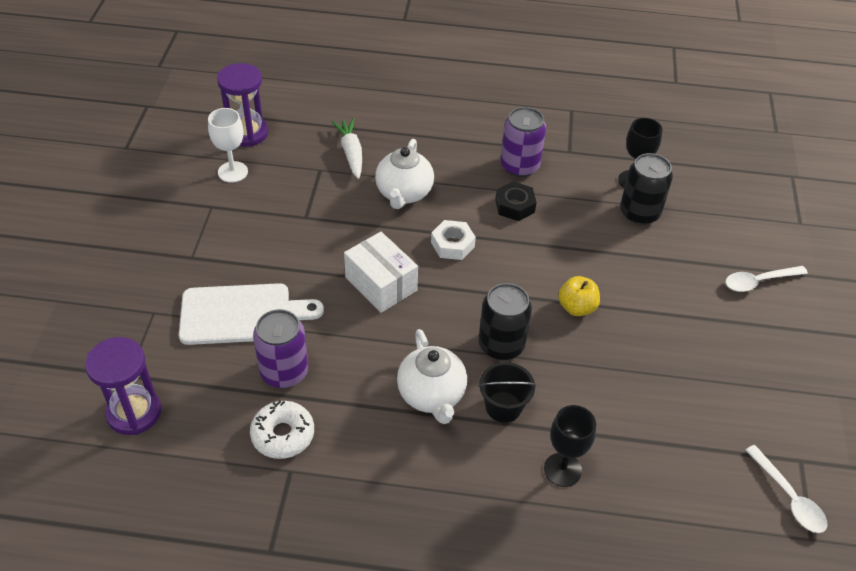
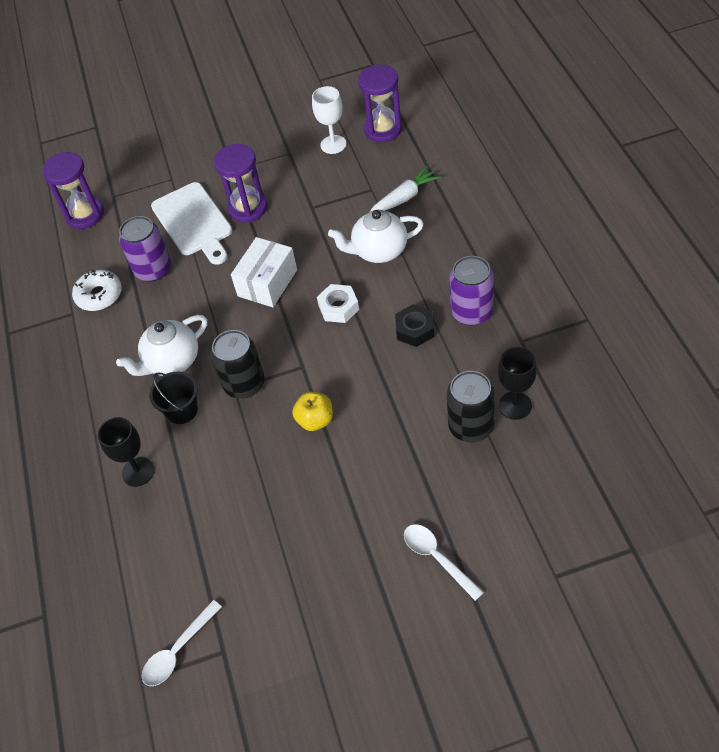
camera: 75 degrees right, 5 degrees up
(262, 264) = (247, 208): none -> purple hourglass

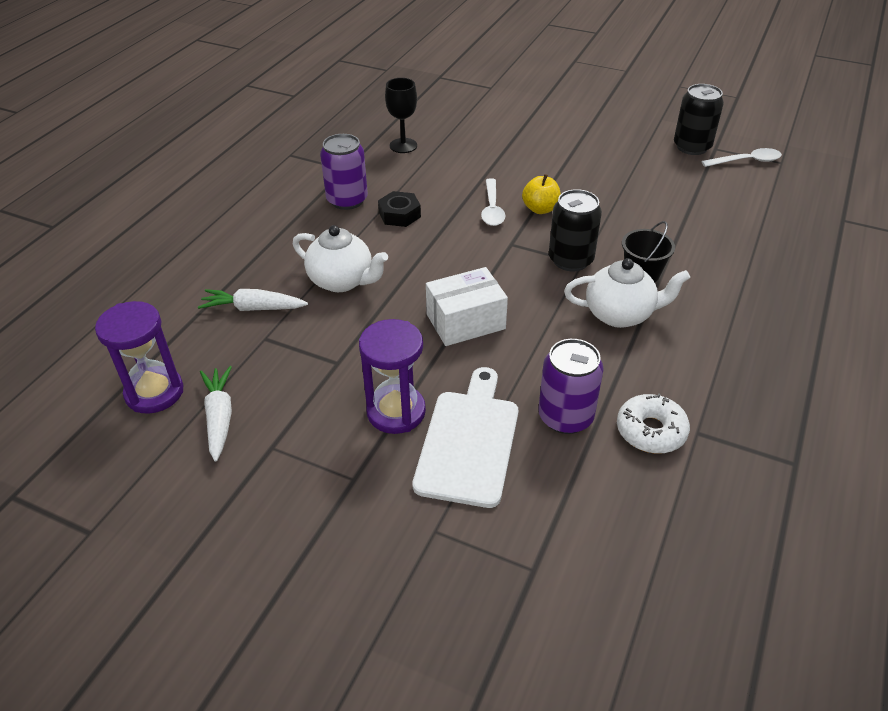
camera: 145 degrees left, 10 degrees down
(85, 215) = (595, 568): purple hourglass -> none
(138, 472) = (713, 256): black goblet -> none
(333, 144) = (219, 417): white goblet -> white carrot
(338, 307) = (432, 263): white nut -> none
(437, 558) = (543, 119): white spoon -> white spoon (492, 209)
(471, 426) = (444, 152): black can -> black can (692, 147)

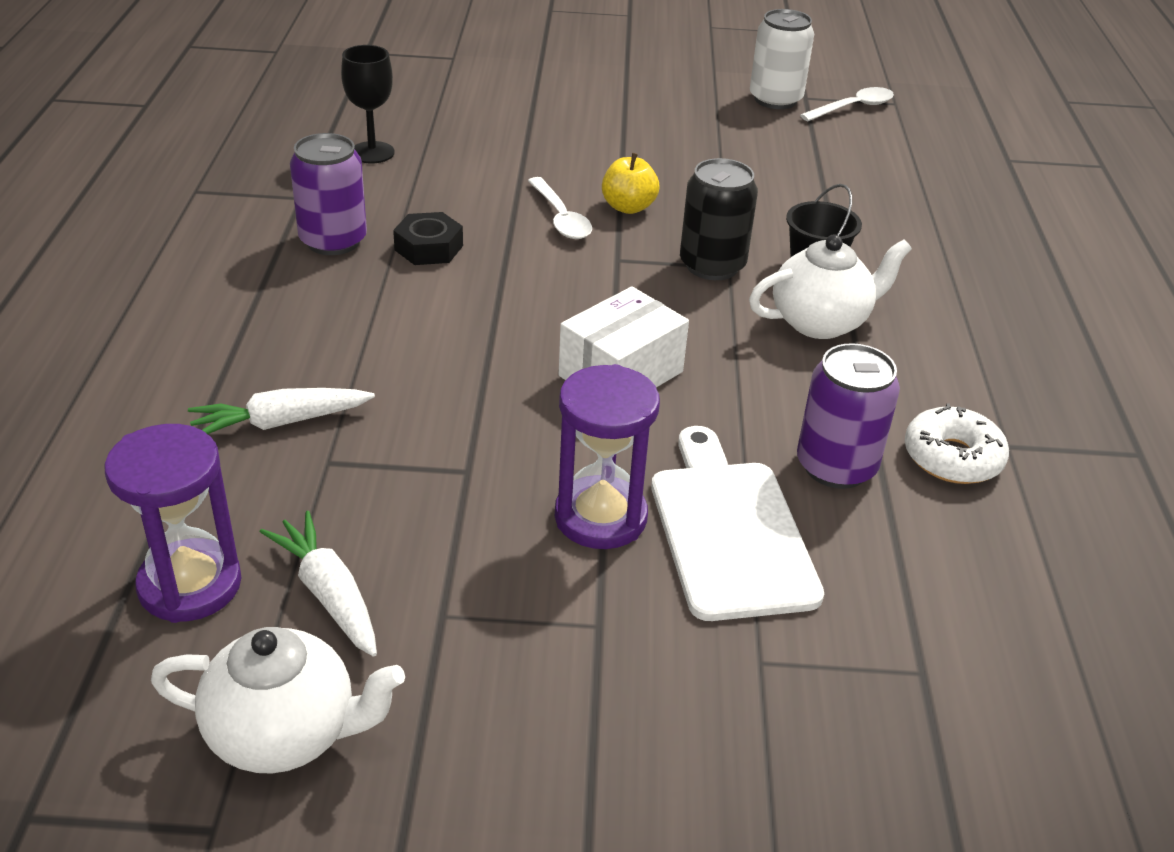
camera: 25 degrees left, 5 degrees down
(342, 281) = (400, 355): white teapot -> white teapot (285, 733)
(692, 147) = (775, 99): black can -> white can

